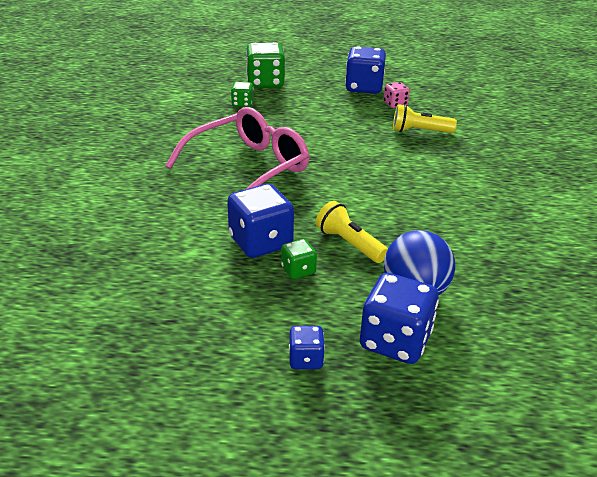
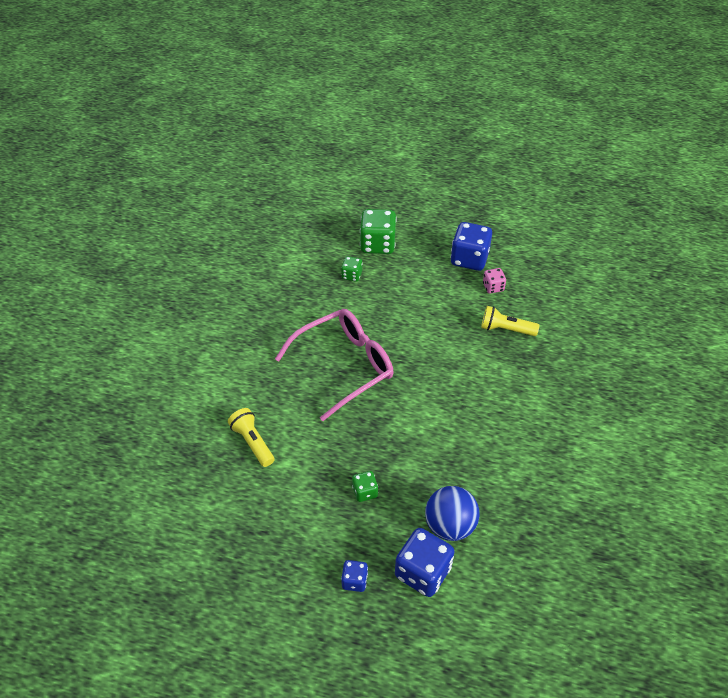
camera: 10 degrees right, 15 degrees up
(260, 242) = (341, 457): blue dice -> none
(349, 244) = (411, 467): yellow flashlight -> yellow flashlight (252, 442)

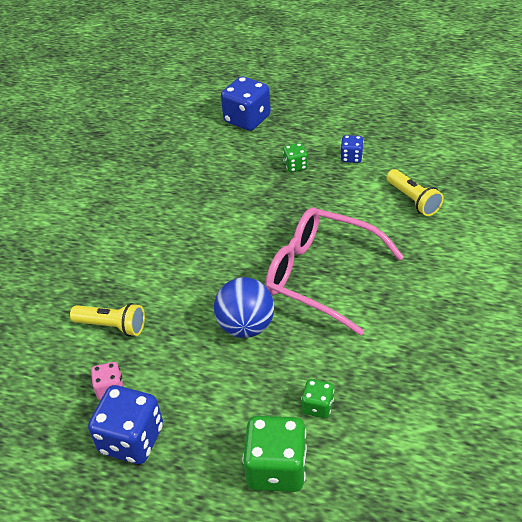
camera: 175 degrees left, 5 degrees down
(343, 366) = (322, 276): pink glasses -> pink glasses turned 60 degrees clockwise
(354, 581) = (303, 113): blue dice -> blue dice (351, 157)
(450, 525) = (220, 146): blue ball -> blue ball (246, 326)

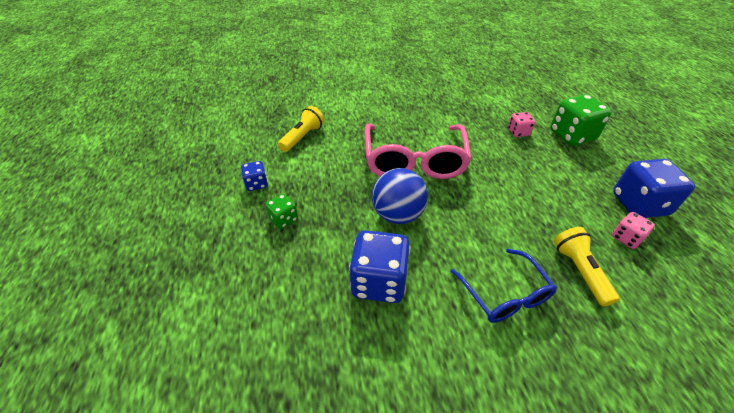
camera: 120 degrees left, 0 degrees up
(134, 265) = (504, 293): none -> blue glasses
(246, 326) = (494, 183): blue ball -> blue ball (398, 215)
(247, 119) = (201, 298): blue dice -> blue dice (379, 281)
(317, 406) = (518, 132): green dice -> pink dice

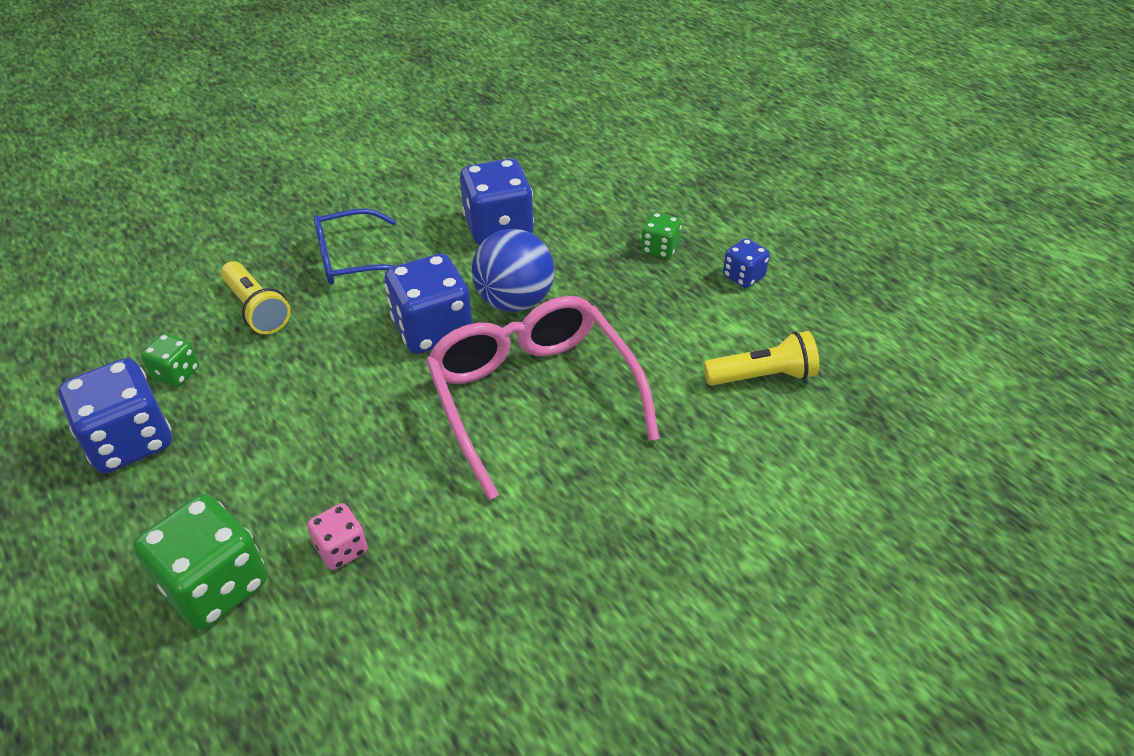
camera: 155 degrees right, 0 degrees up
(303, 137) = (763, 376): yellow flashlight -> yellow flashlight turned 105 degrees counterclockwise
(456, 213) = (433, 329): none -> blue dice
(504, 293) = (353, 259): blue glasses -> blue glasses turned 60 degrees counterclockwise
(626, 238) = (176, 373): pink dice -> green dice

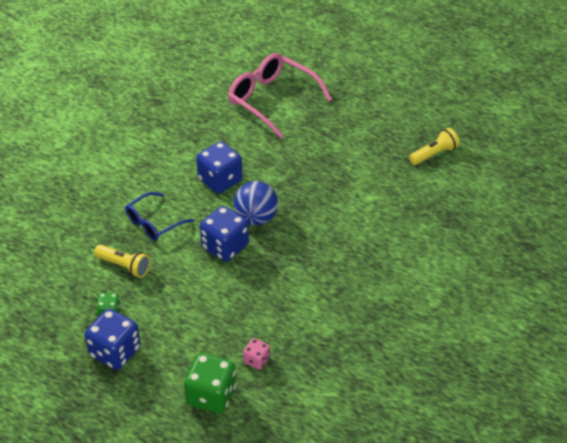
camera: 25 degrees left, 0 degrees up
(534, 398) = (298, 264): pink glasses -> pink glasses (273, 100)
(660, 249) = (311, 166): green dice -> none
(743, 276) = (360, 169): blue dice -> none
(763, 376) = (396, 217): yellow flashlight -> yellow flashlight (434, 154)

